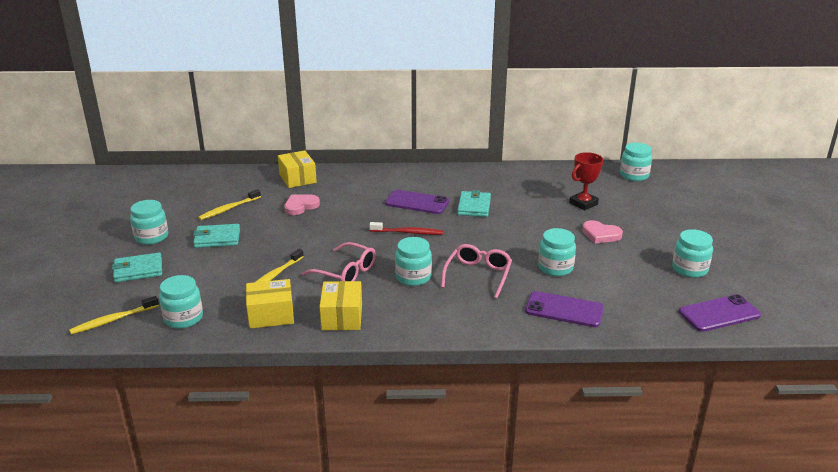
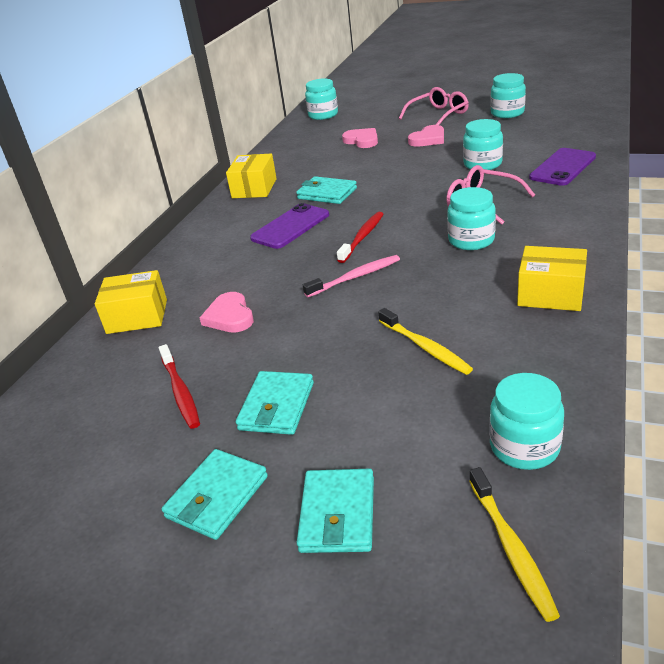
camera: 65 degrees left, 5 degrees up
(151, 237) = (217, 497): turquoise jar -> turquoise wallet
(229, 209) = (180, 392): yellow toothbrush -> red toothbrush
(271, 315) = (533, 353): yellow box -> yellow box (254, 188)
(346, 272) = (440, 286): pink glasses -> pink glasses (438, 115)
(352, 239) = (355, 277): none -> pink toothbrush
(583, 203) = (362, 140): red trophy -> pink heart
(719, 314) = (582, 111): purple phone -> none

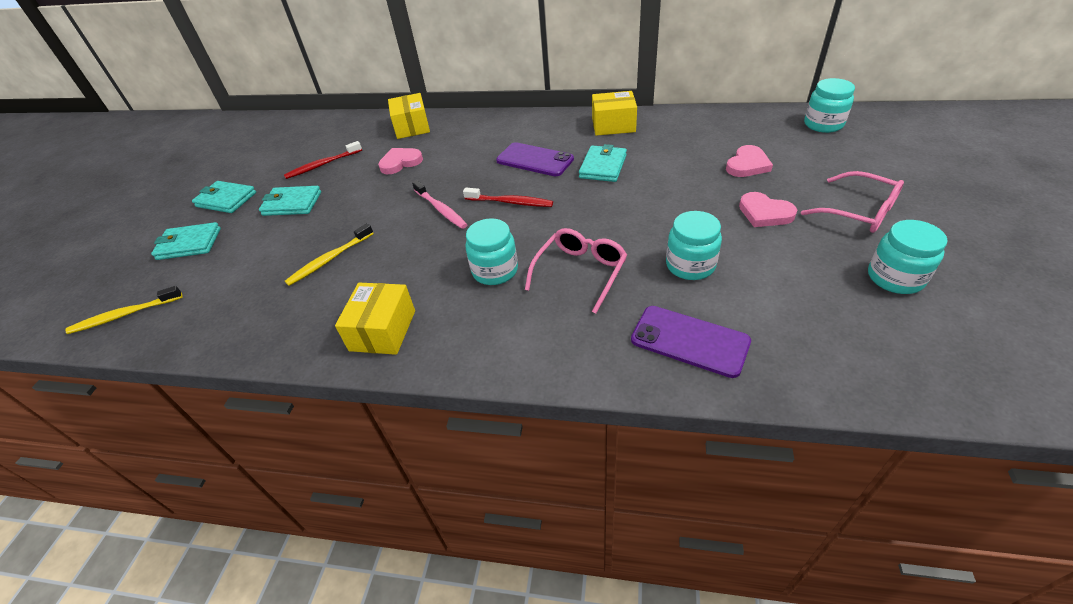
camera: 80 degrees right, 10 degrees up
(524, 447) = (199, 318): turquoise jar -> none

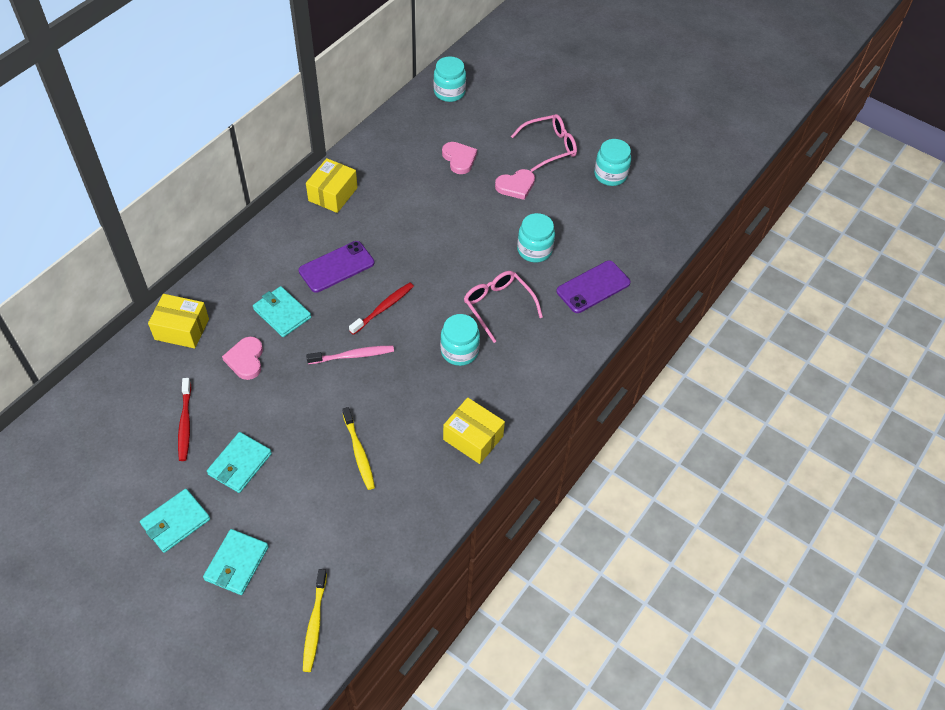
camera: 70 degrees left, 10 degrees up
(603, 166) = (387, 232): turquoise wallet -> turquoise wallet (282, 313)

